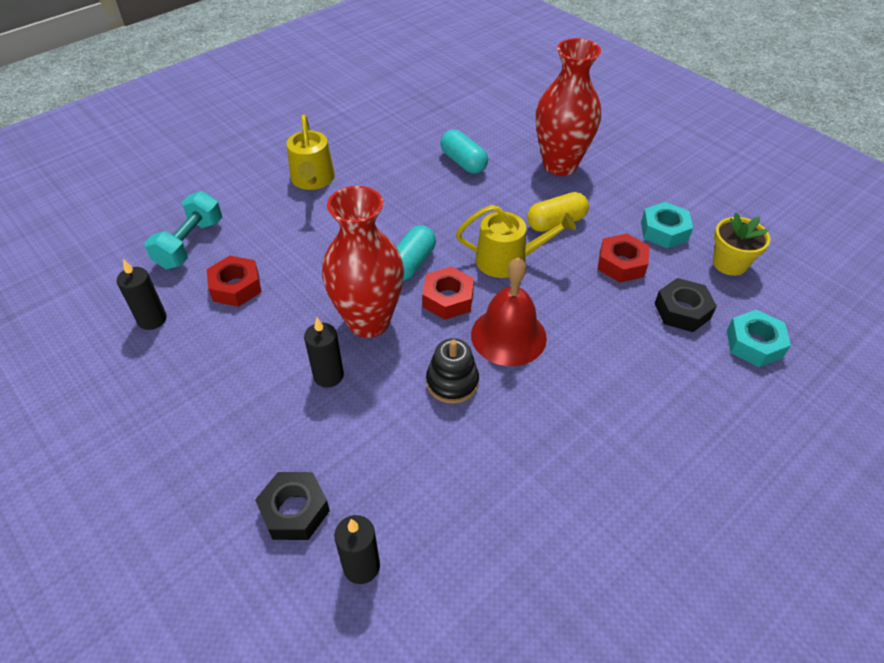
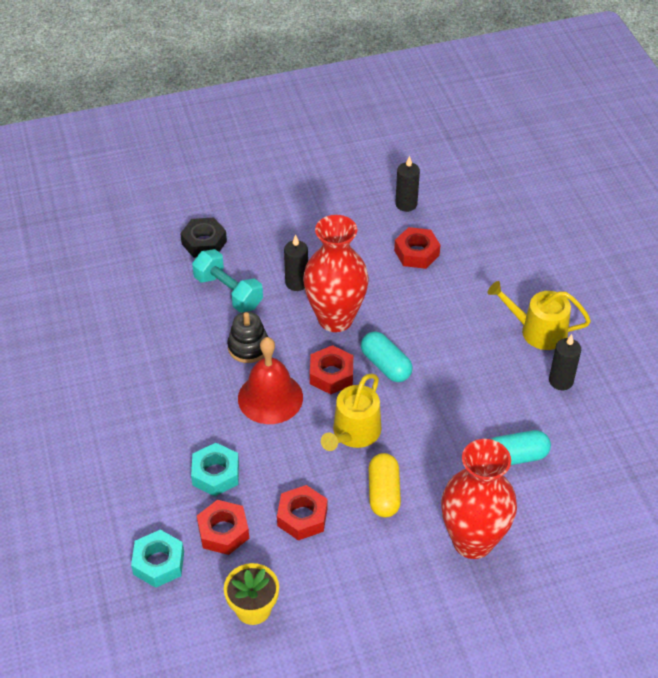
camera: 115 degrees right, 0 degrees up
(190, 244) = (483, 236): turquoise dumbbell -> turquoise dumbbell (228, 292)
(361, 566) = (149, 262): black candle -> black candle (561, 381)
(664, 231) = (325, 579): turquoise nut -> turquoise nut (216, 474)
(682, 311) = (223, 532): black nut -> red nut

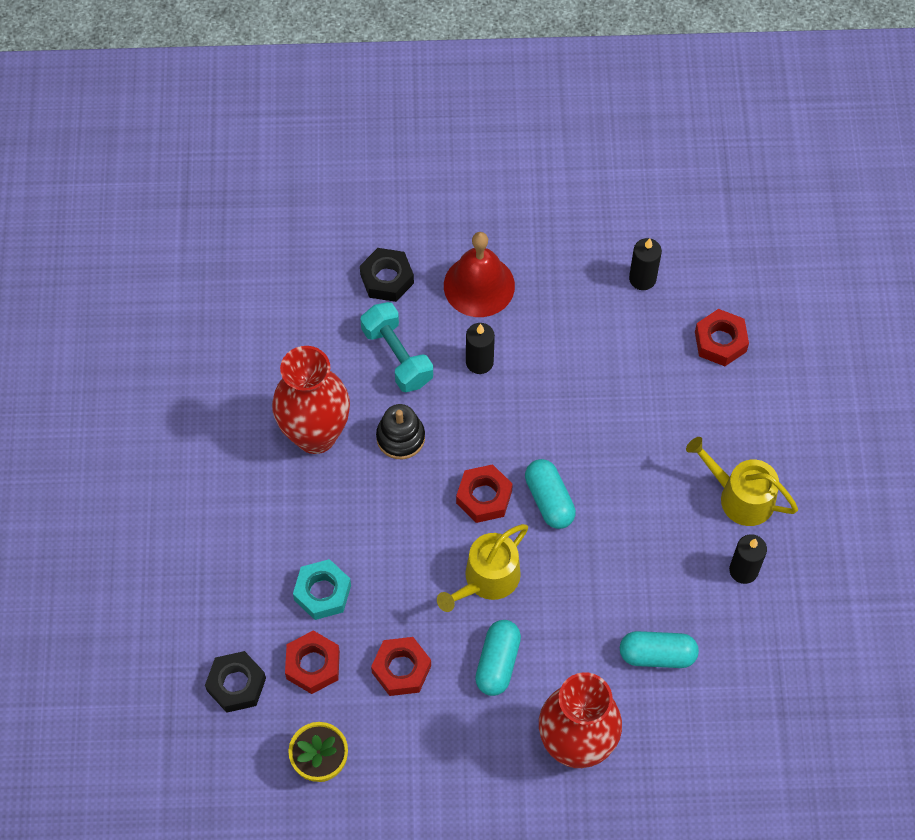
camera: 15 degrees right, 15 degrees up
(158, 563) = (236, 684): turquoise nut -> black nut
(270, 397) = (407, 510): red bell -> red bell (479, 285)
(335, 319) = (510, 423): red vase -> red vase (315, 435)
(384, 493) = (498, 663): yellow capsule -> turquoise capsule
(416, 253) = (633, 353): red nut -> red nut (720, 341)

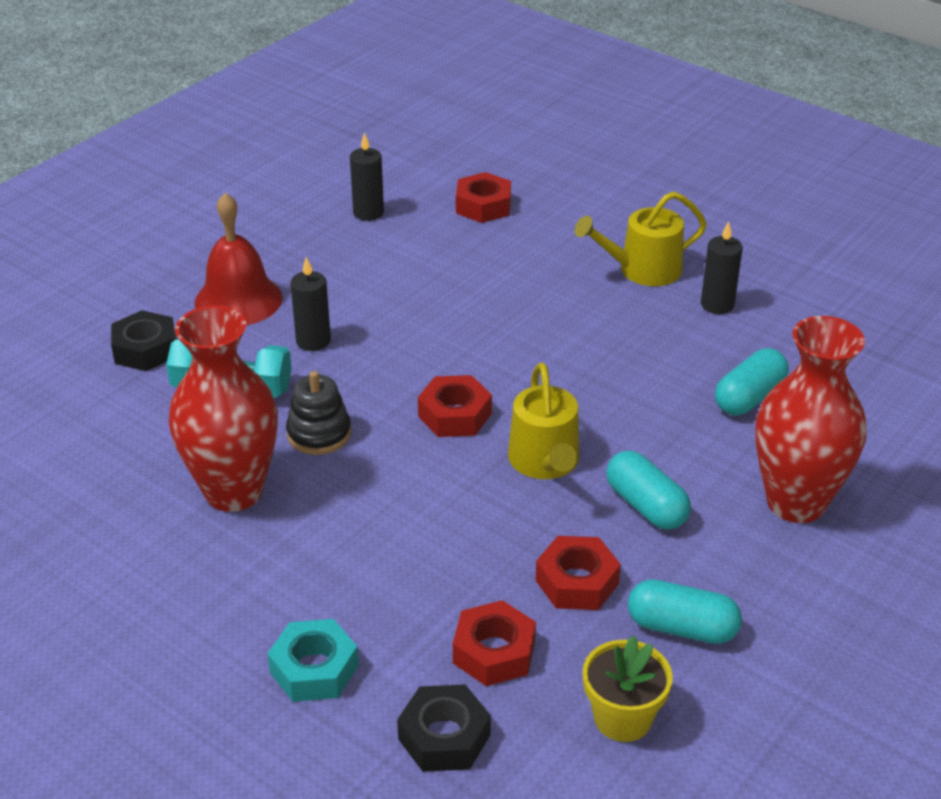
camera: 50 degrees left, 25 degrees down
(322, 593) = (417, 592): turquoise nut -> turquoise nut (314, 669)
(549, 500) = (510, 376): turquoise capsule -> turquoise capsule (682, 628)

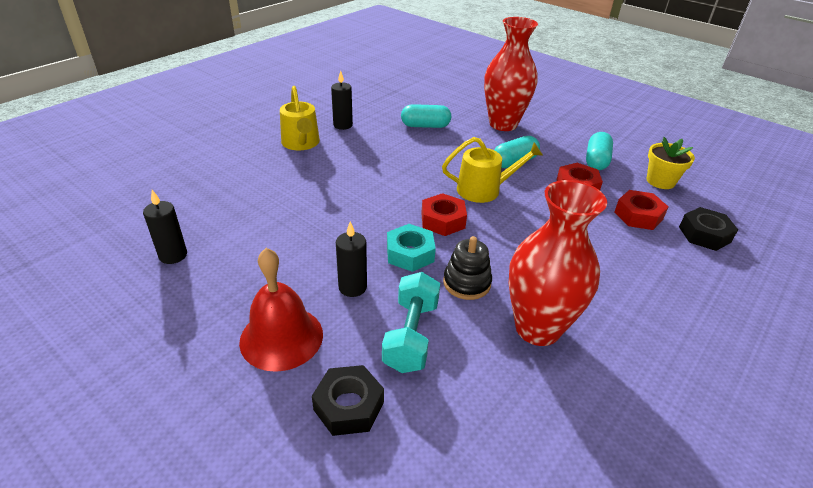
camera: 90 degrees left, 0 degrees up
(314, 669) = (685, 283): turquoise nut -> turquoise nut (410, 253)
(483, 206) = (195, 197): red nut -> none
(749, 397) = (425, 126): turquoise capsule -> turquoise capsule turned 45 degrees counterclockwise

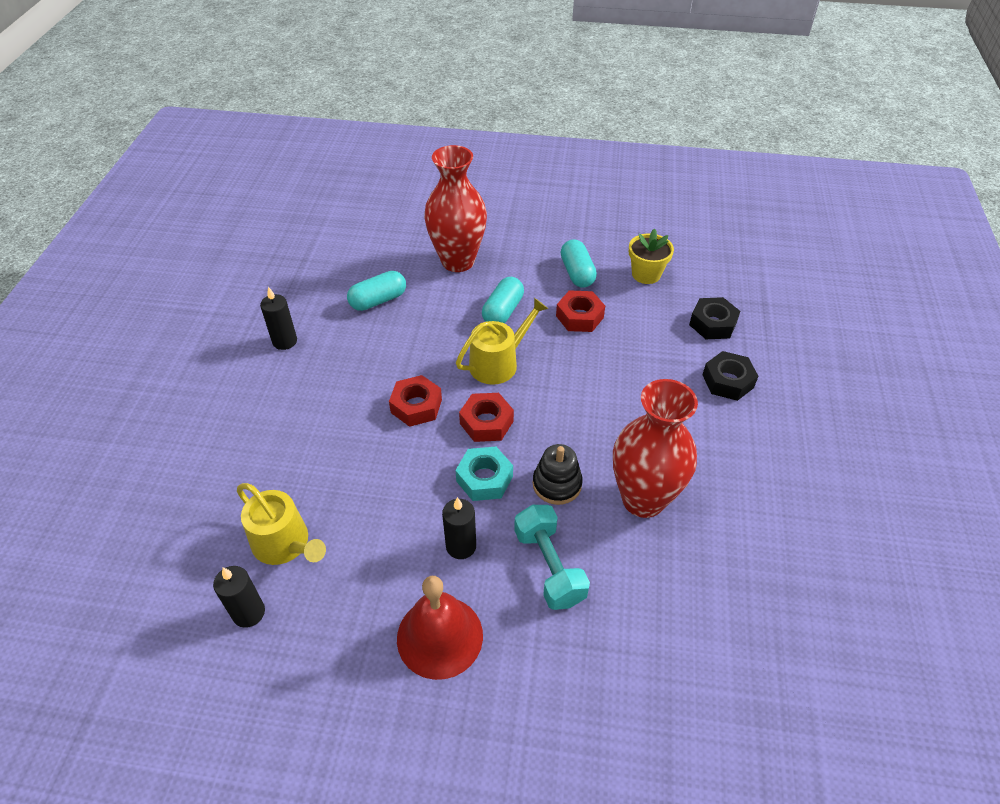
camera: 30 degrees left, 10 degrees up
(301, 143) = (258, 391): yellow watering can -> yellow watering can (285, 544)
(349, 406) = (549, 664): black nut -> black nut (728, 381)
(638, 216) = (650, 328): red nut -> red nut (416, 406)

